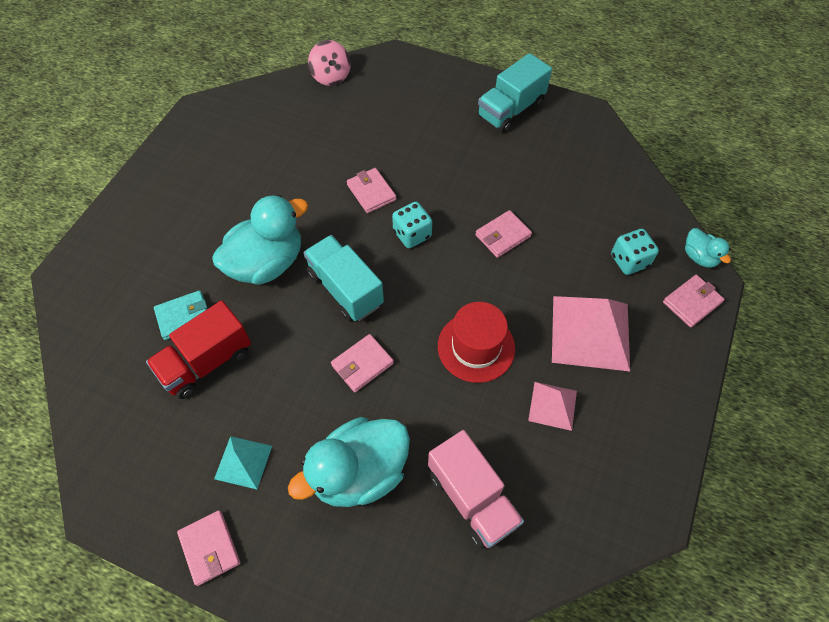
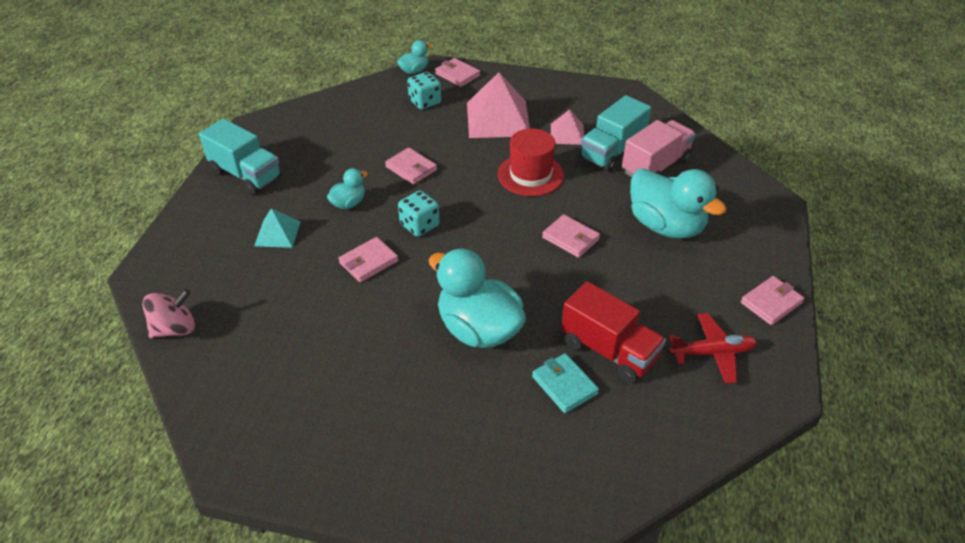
camera: 100 degrees left, 15 degrees down
(169, 456) = (712, 353): none -> red plane
(243, 462) = (692, 298): turquoise pyramid -> turquoise pyramid (277, 233)
(345, 289) = (495, 262): turquoise truck -> turquoise truck (612, 152)
(455, 182) = (348, 203): none -> turquoise duck

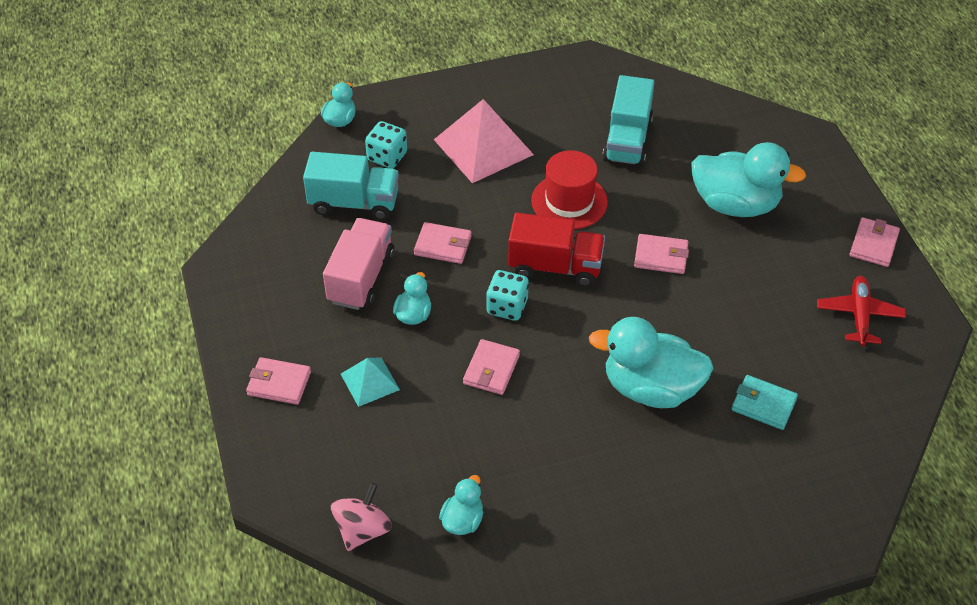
camera: 30 degrees left, 5 degrees up
(246, 174) = (269, 330): turquoise truck -> turquoise truck (354, 203)
(248, 357) = (462, 520): none -> turquoise duck
(457, 75) = (393, 107): pink wallet -> pink wallet (279, 383)
(567, 134) = (568, 137): pink pyramid -> none
(609, 350) = (776, 354): red truck -> red truck (555, 266)
(655, 166) = (680, 141): pink truck -> pink truck (361, 278)
(712, 353) = (859, 315): red plane -> red plane turned 45 degrees counterclockwise

